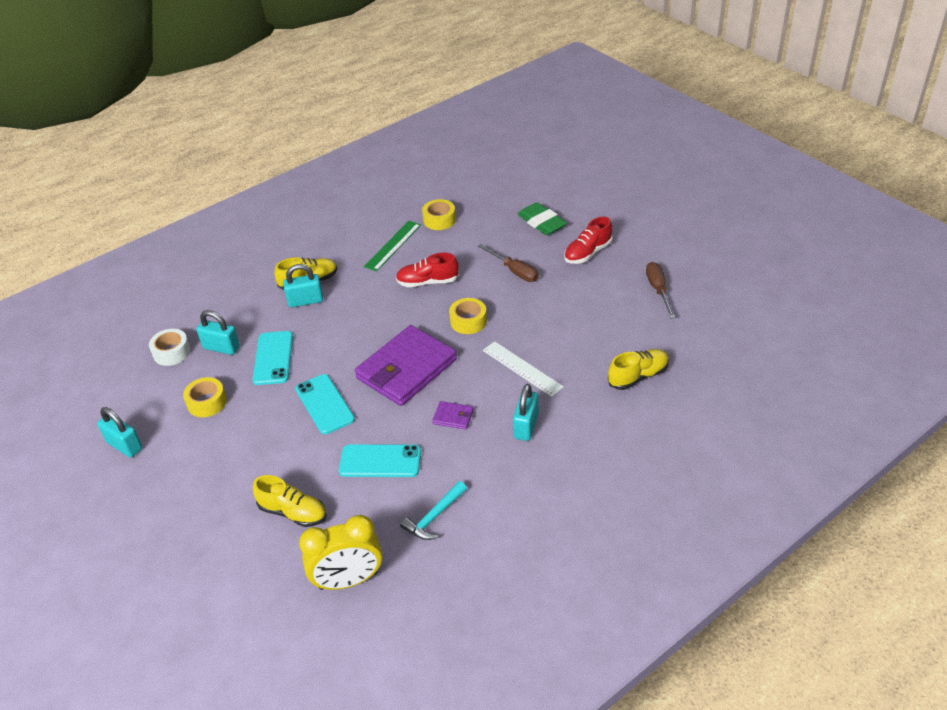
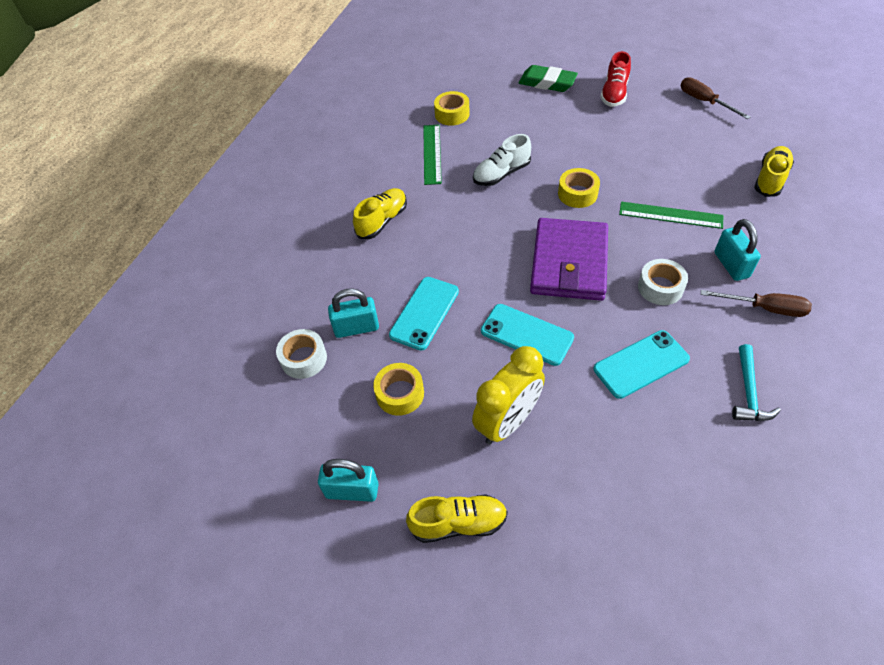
camera: 30 degrees left, 10 degrees up
(273, 358) = (424, 313): turquoise phone -> turquoise phone turned 60 degrees clockwise
(293, 512) = (614, 463): yellow shoe -> yellow shoe (458, 523)
(305, 301) = (399, 241): turquoise padlock -> none
(348, 580) = (743, 503): yellow clock -> yellow clock (507, 422)
(427, 282) = (501, 174): red shoe -> white shoe
(453, 417) = (660, 287): purple wallet -> white tape
(514, 271) = (569, 133): brown screwdriver -> brown screwdriver (765, 308)
(522, 368) = (670, 215): white ruler -> green ruler

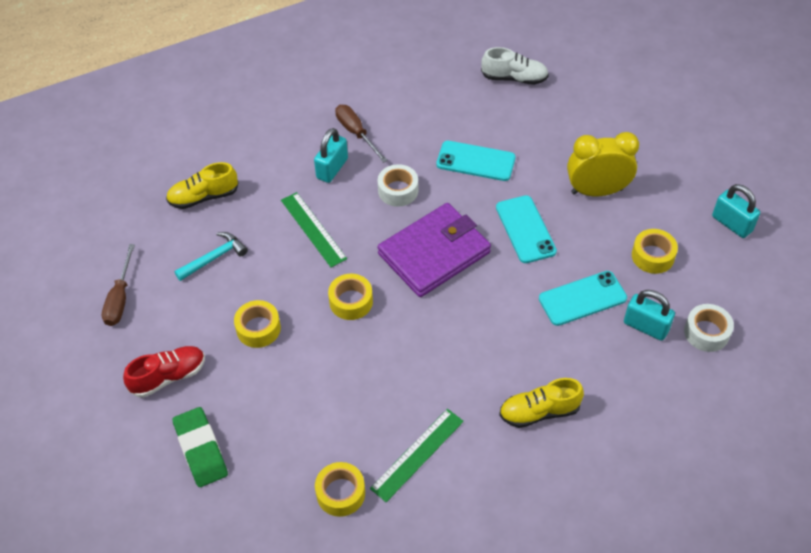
camera: 140 degrees left, 0 degrees up
(458, 523) = (678, 166): yellow shoe -> none
(501, 174) = (384, 374): white shoe -> white shoe (514, 78)
(607, 143) = (258, 329): none -> yellow tape
(748, 392) = (436, 107): turquoise hammer -> turquoise hammer (214, 258)

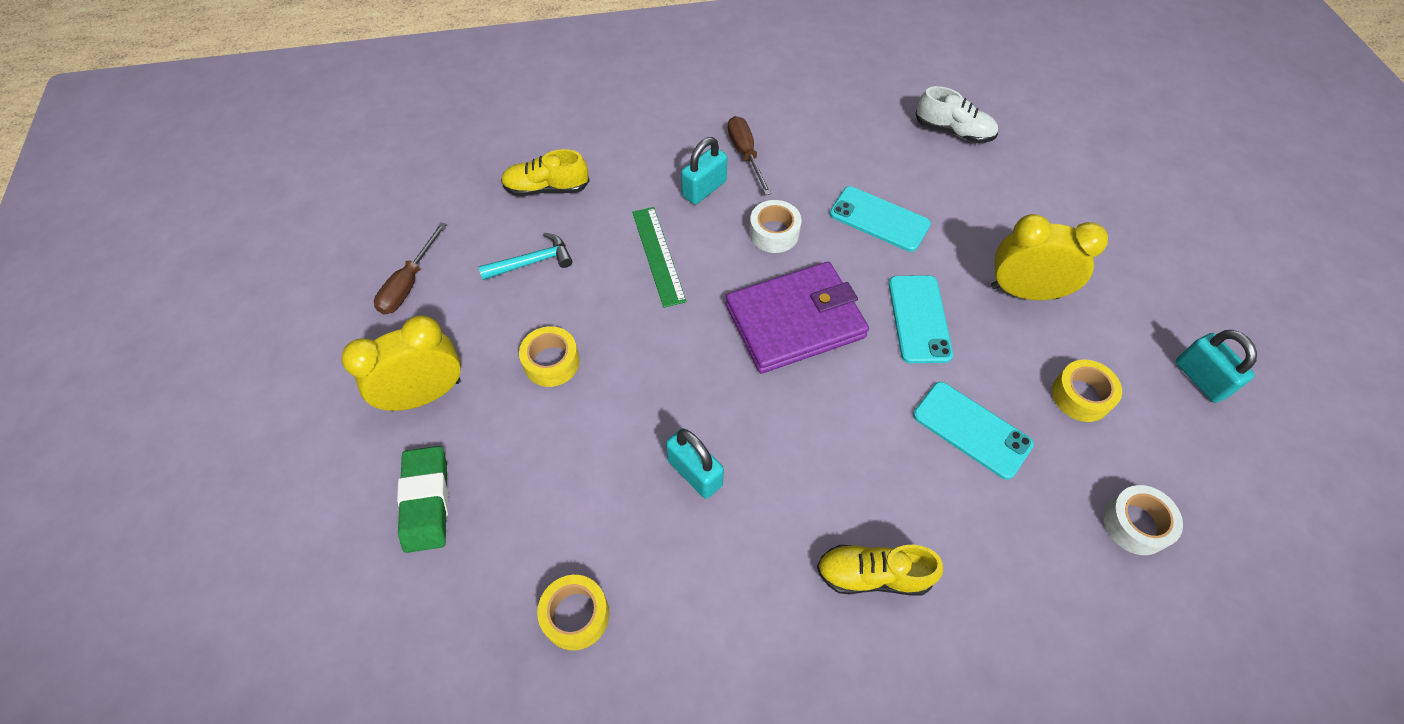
camera: 15 degrees right, 5 degrees up
(168, 376) = (425, 394): red shoe -> yellow clock
(351, 301) = (673, 357): yellow tape -> none
(417, 454) = (692, 589): green ruler -> none
(582, 298) = (971, 429): turquoise phone -> turquoise phone turned 45 degrees clockwise
(646, 326) = (1050, 492): turquoise padlock -> turquoise padlock (694, 473)

